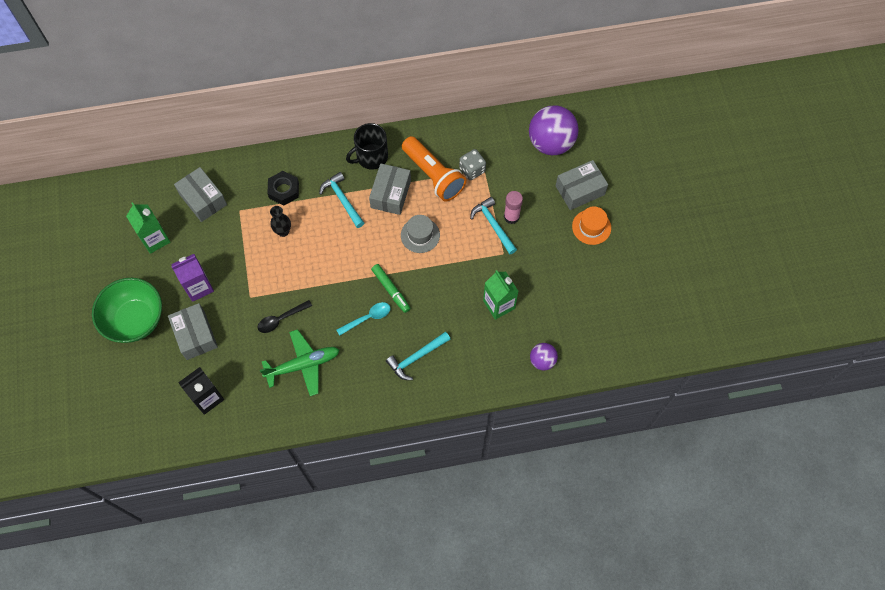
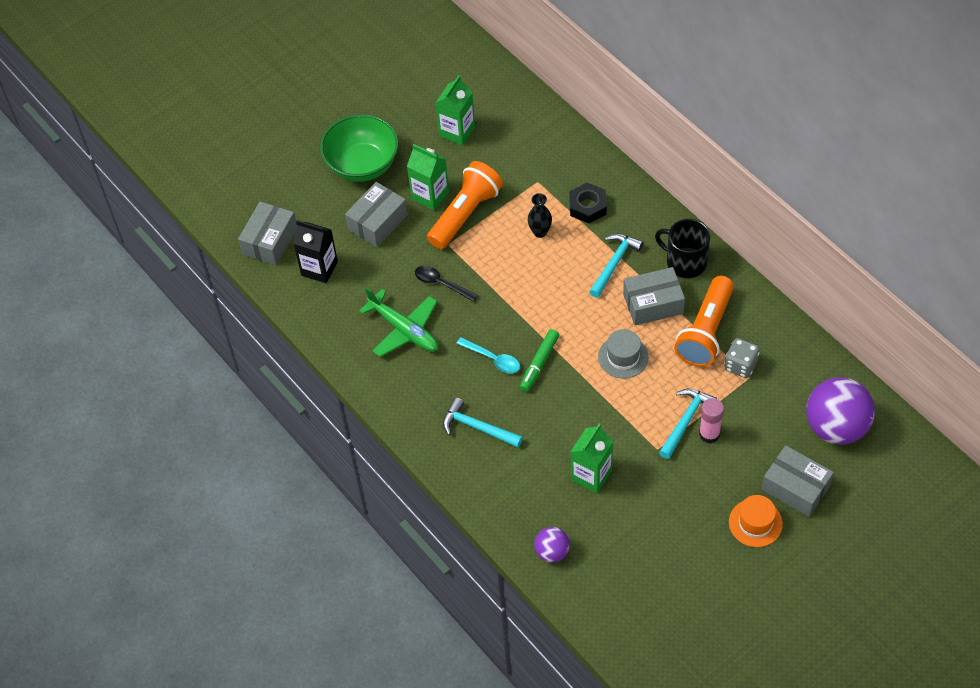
camera: 65 degrees right, 10 degrees down
(198, 287) = (430, 195): purple carton -> green carton
(203, 199) = (528, 145): grey box -> grey box (270, 241)
(232, 272) = (465, 214): none -> orange flashlight

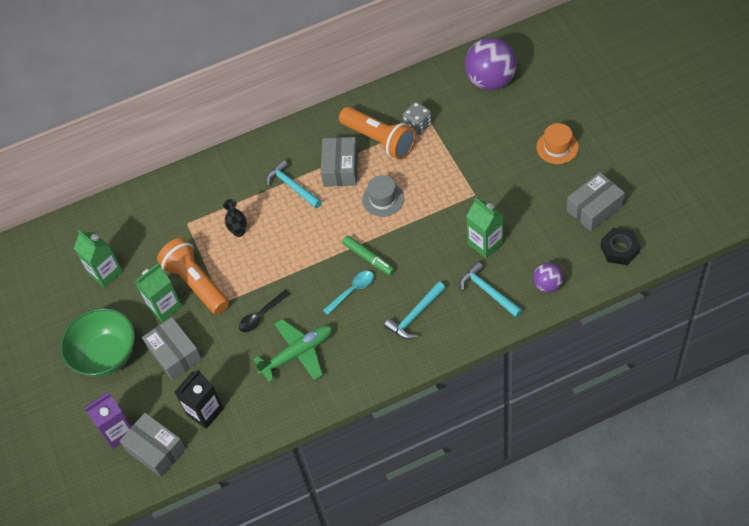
camera: 70 degrees left, 0 degrees up
(282, 203) = (117, 431): none -> purple carton
(587, 206) = (228, 193): black nut -> black nut (619, 249)
(685, 262) = (310, 139): black mug -> none
(685, 421) = (455, 171): turquoise hammer -> turquoise hammer (488, 291)
(709, 434) = (472, 158): pink glue stick -> none
(795, 487) = (534, 116): grey box -> grey box (594, 208)

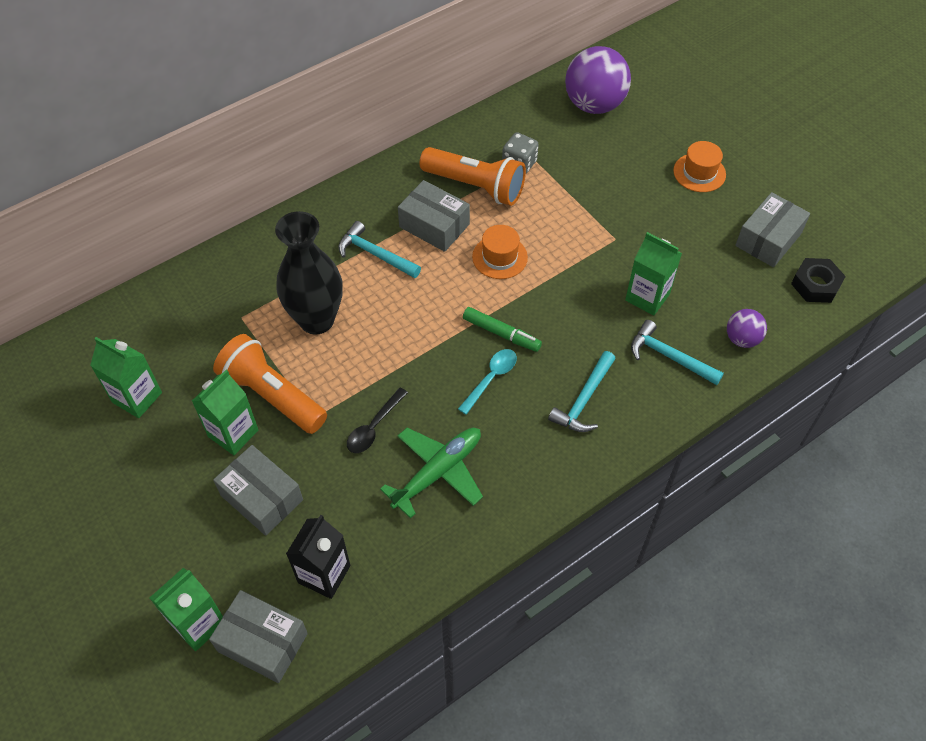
camera: 20 degrees left, 0 degrees up
(106, 355) = (159, 513): green bowl -> none
(117, 431) = (198, 623): purple carton -> green carton
(239, 232) = (316, 320): black vase -> black vase, size x2.15
(340, 168) = (434, 225): grey box -> grey box turned 45 degrees counterclockwise
(383, 199) = (500, 257): grey hat -> orange hat

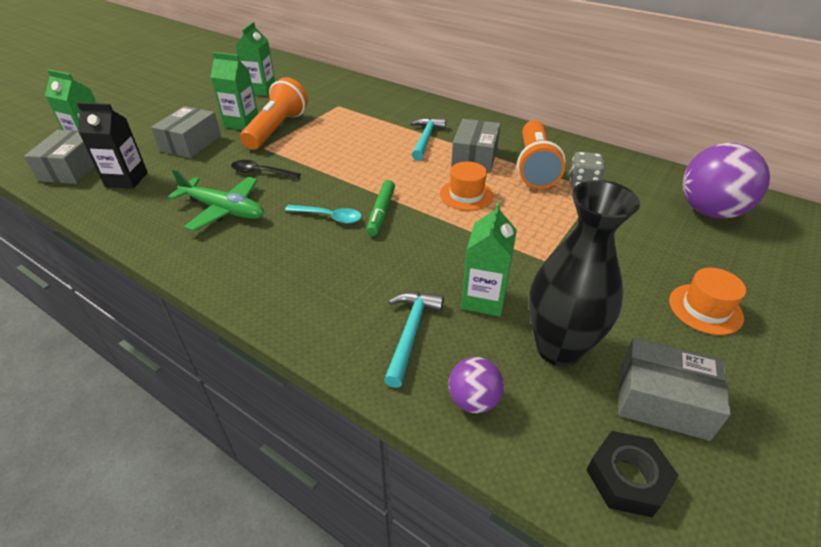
camera: 70 degrees right, 15 degrees down
(316, 320) = (350, 130): black vase -> black vase (559, 348)
(584, 400) = (326, 278): turquoise hammer -> none

